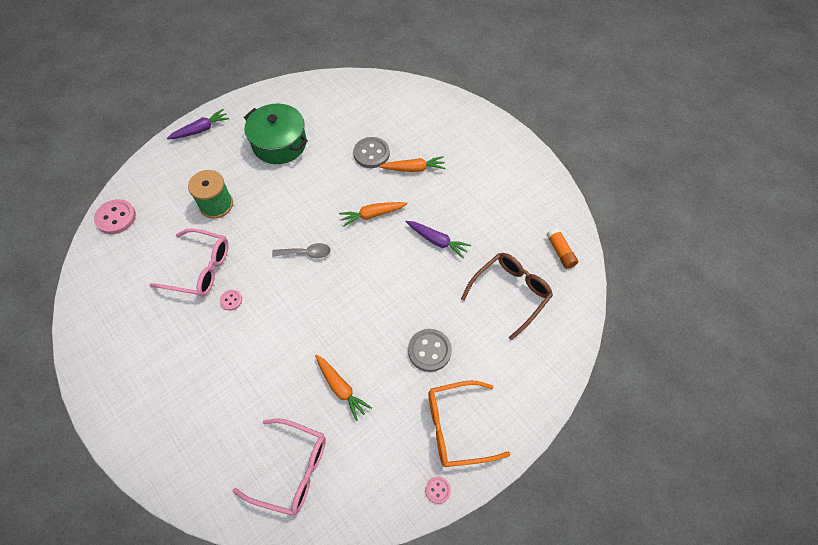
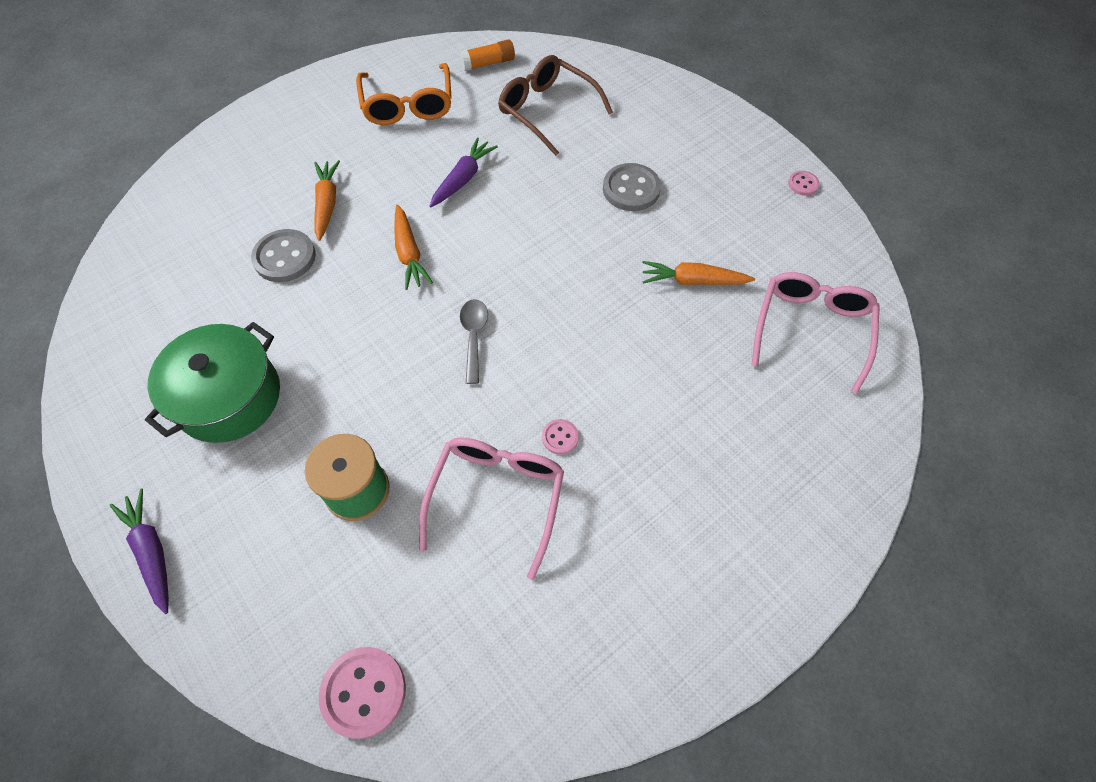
camera: 90 degrees left, 0 degrees up
(341, 388) = (693, 281): orange carrot -> orange carrot turned 135 degrees counterclockwise
(456, 427) = (727, 166): orange glasses -> orange glasses (408, 105)

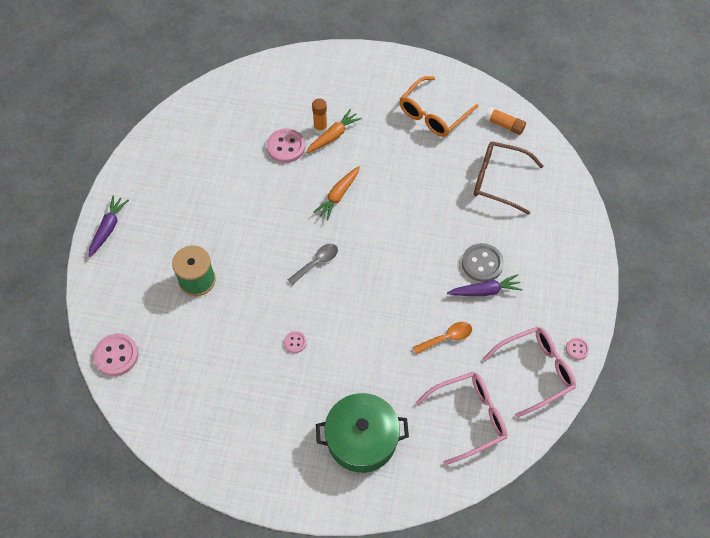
camera: 50 degrees right, 0 degrees up
(229, 397) = (196, 192): green pot -> green pot (361, 439)
(285, 257) = (286, 147): grey button -> pink button
(302, 208) = (320, 128): none -> orange glue stick
(463, 179) = (409, 180): purple carrot -> purple carrot (485, 291)
(497, 497) = (242, 338): pink glasses -> pink glasses (535, 371)
(547, 110) = (498, 180): brown glasses -> brown glasses turned 75 degrees counterclockwise
(693, 281) = (446, 338): orange carrot -> orange spoon

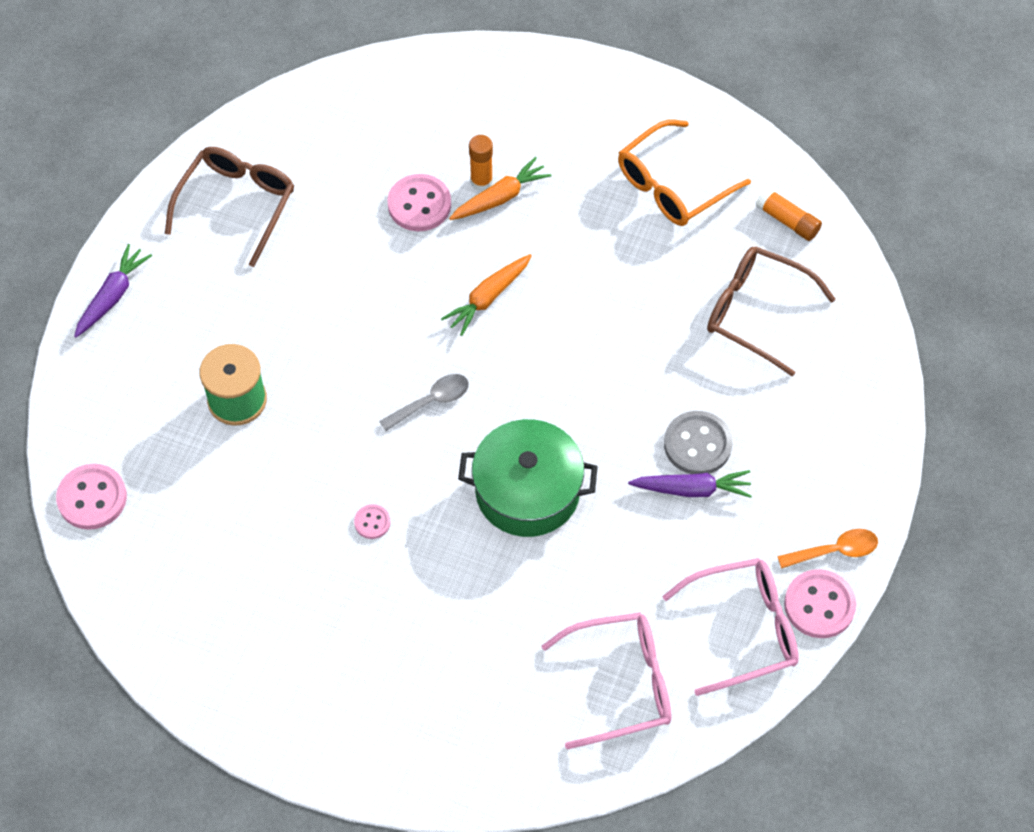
camera: 10 degrees right, 0 degrees up
(175, 162) = (237, 204): none -> brown glasses
(361, 439) = (446, 688): green pot -> green pot (527, 491)
(446, 338) = (613, 553): orange spoon -> orange spoon (835, 551)
(577, 349) = (819, 605): pink button -> pink button, size x1.91

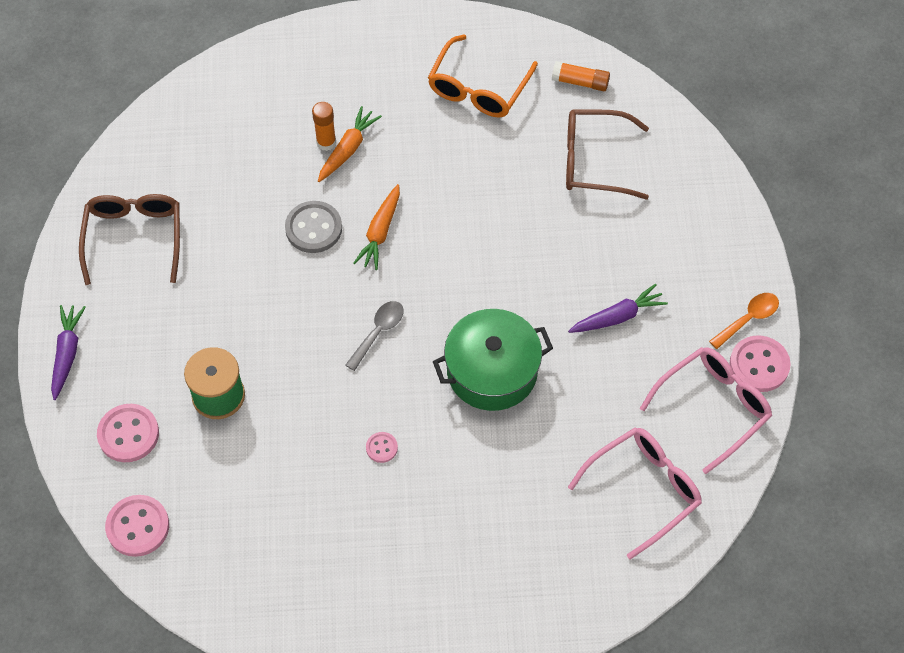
camera: 25 degrees left, 0 degrees up
(419, 204) = (285, 180): pink button -> pink button (128, 434)
(697, 444) = (603, 280): grey button -> grey button (313, 228)

